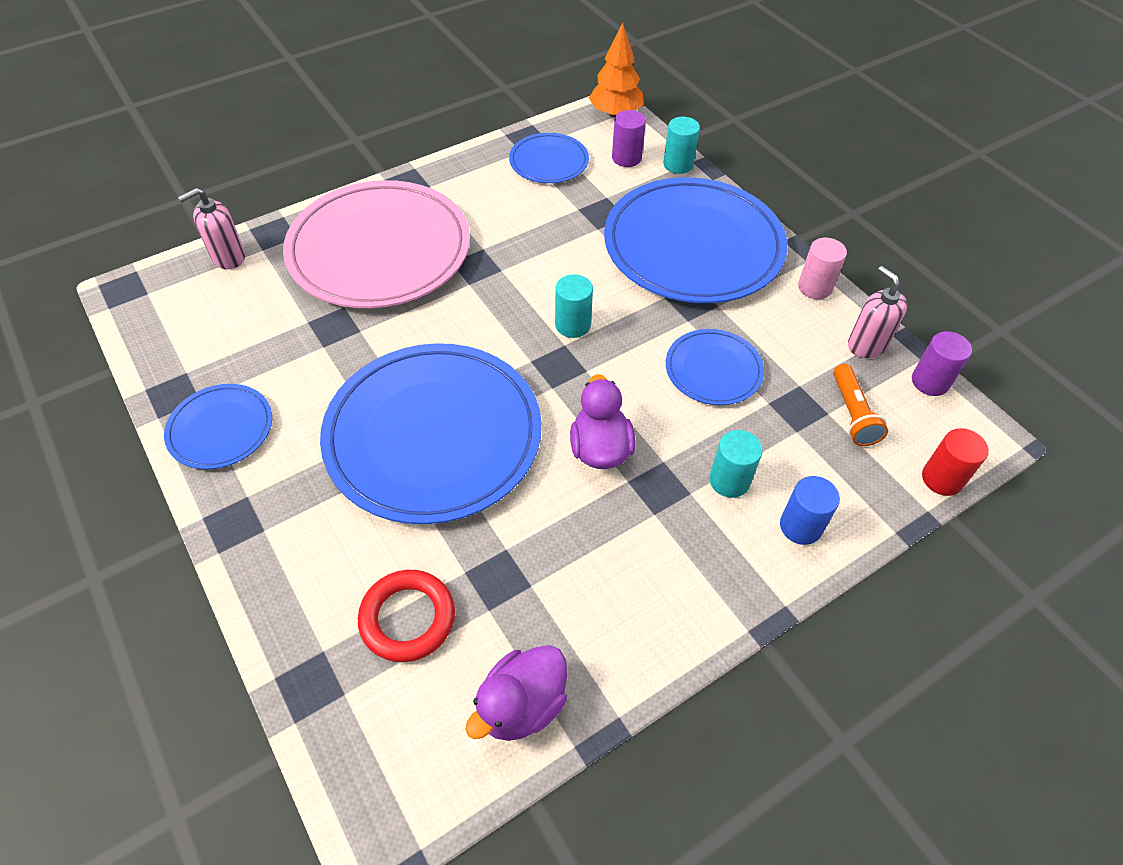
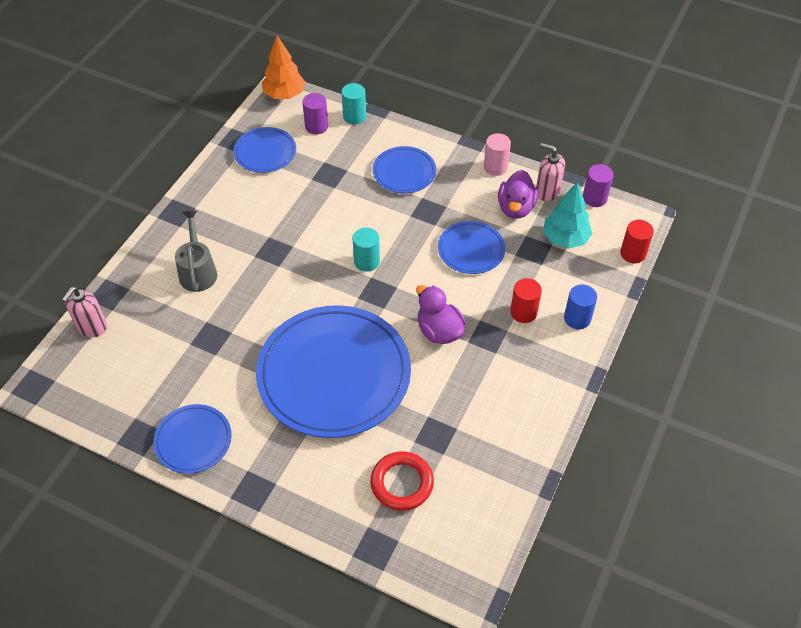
camera: 30 degrees left, 0 degrees up
(379, 250) = (197, 270): pink plate -> grey watering can
(521, 705) = (497, 491): purple duck -> purple duck (516, 208)
(693, 246) = (404, 172): blue plate -> blue plate, size x0.48
(729, 480) = (523, 312): turquoise cylinder -> red cylinder
(852, 414) = (565, 239): orange flashlight -> turquoise tree

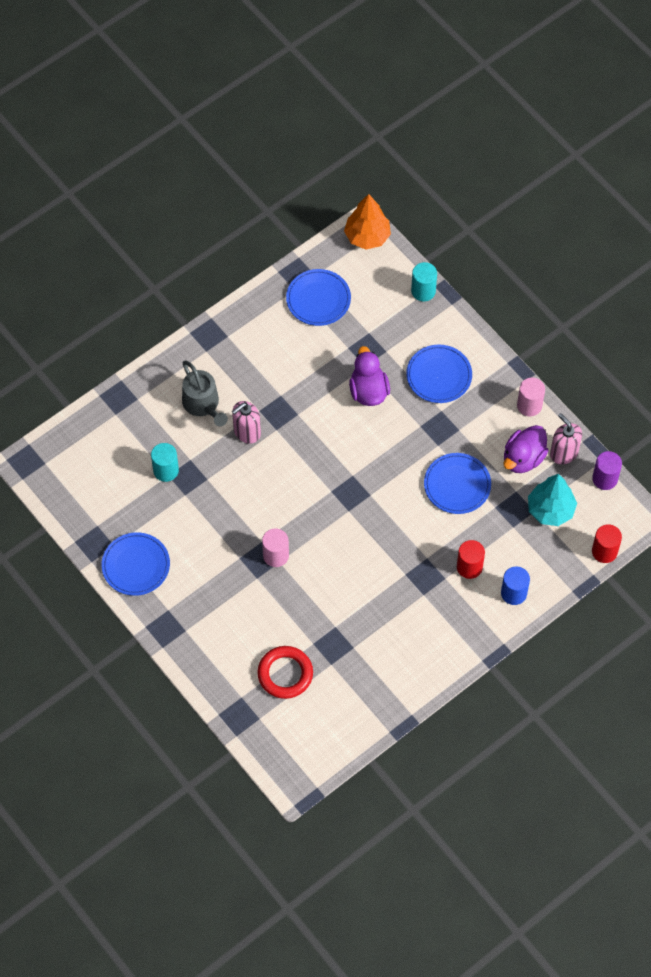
camera: 25 degrees right, 10 degrees up
(92, 327) = (92, 424): pink soap dispenser -> pink soap dispenser (246, 432)
(197, 270) = (203, 405): grey watering can -> grey watering can turned 135 degrees clockwise
(316, 126) = (381, 288): purple cylinder -> none
(334, 374) = (276, 555): blue plate -> pink cylinder
(366, 261) = (356, 458): turquoise cylinder -> turquoise cylinder (166, 470)
(439, 331) = (385, 553): purple duck -> purple duck (368, 391)

